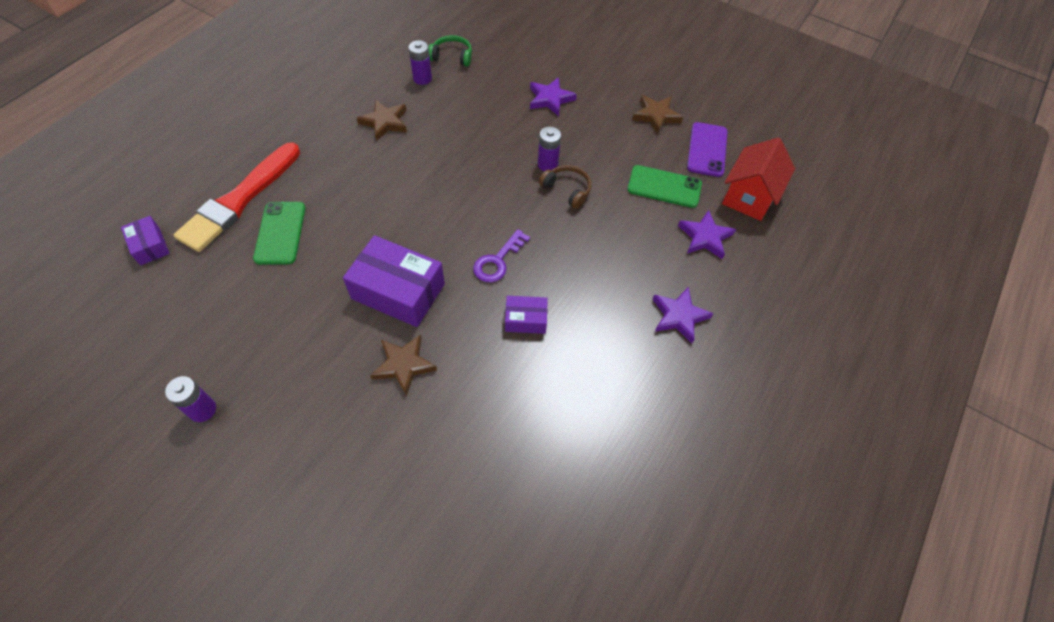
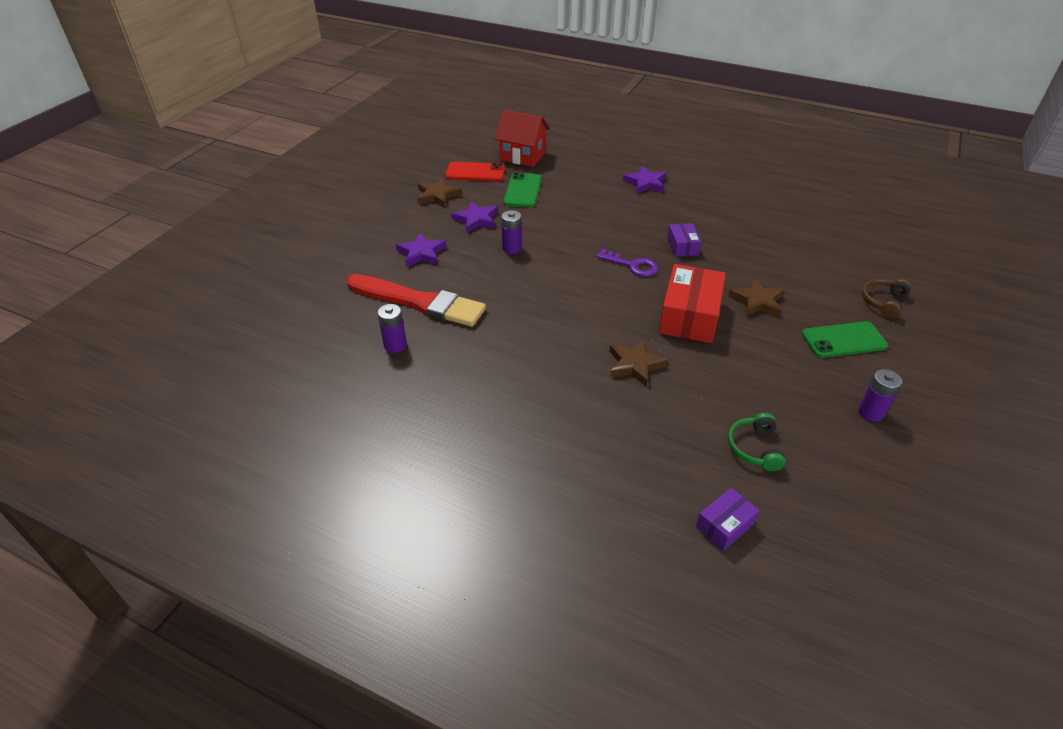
camera: 95 degrees left, 15 degrees down
(240, 199) = (626, 460): red brush -> red brush (419, 302)
(280, 233) = (659, 411): green phone -> green phone (843, 340)
(385, 122) = (474, 363): brown star -> brown star (635, 365)
(398, 291) = (689, 316): purple box -> red box
(452, 57) = (354, 327): green headphones -> green headphones (754, 448)
(567, 190) = (540, 236): brown headphones -> brown headphones (883, 302)
(705, 237) = (569, 173): purple star -> purple star (476, 220)
(707, 150) = (475, 172): purple phone -> red phone

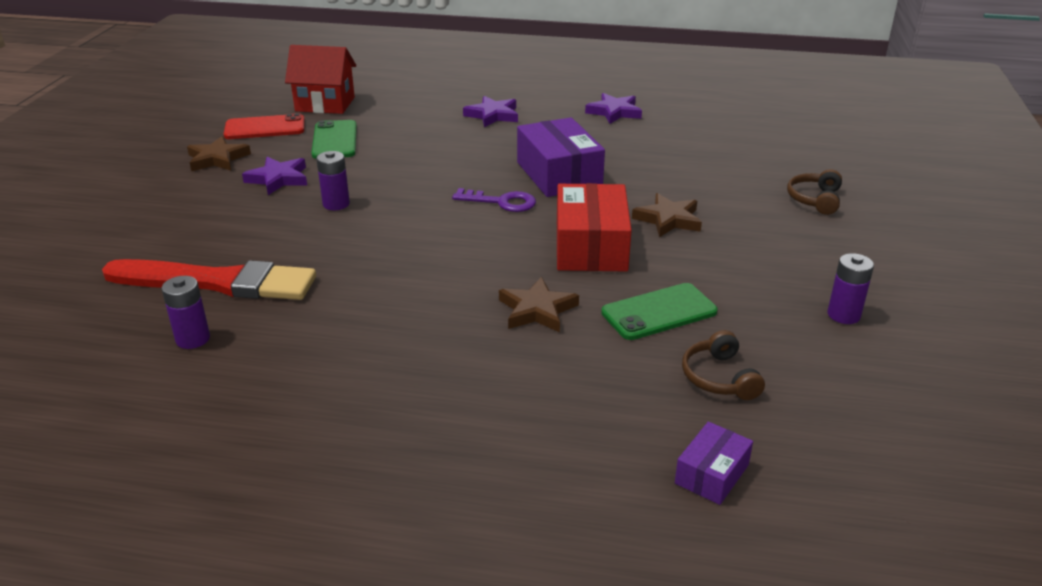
camera: 15 degrees left, 10 degrees down
(421, 253) = (209, 225): purple star -> purple star (614, 112)
(682, 246) = (559, 174): purple box -> purple box, size x1.91
(754, 448) = (719, 377): green headphones -> brown headphones
(843, 340) = (784, 245): green phone -> green phone (659, 312)

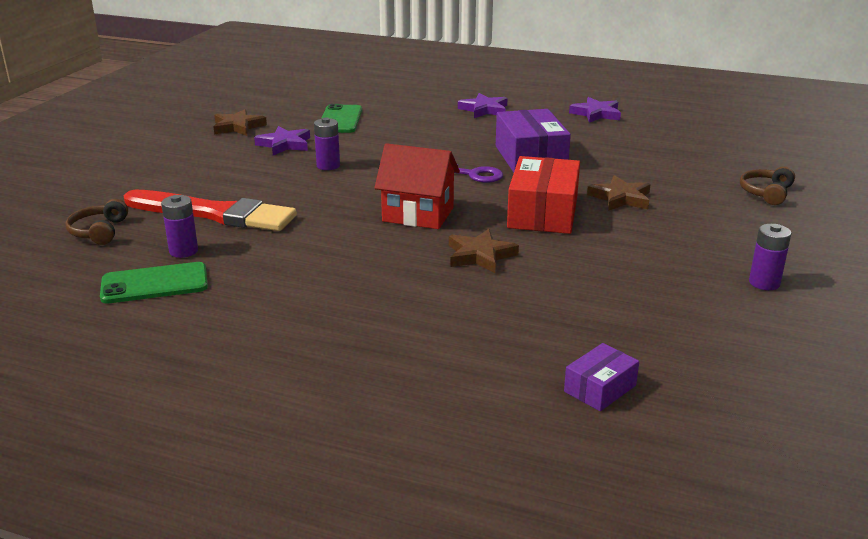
camera: 10 degrees right, 5 degrees down
(265, 128) = (283, 107): red phone -> none
(325, 104) = (339, 93): red house -> red house (418, 214)
(659, 312) = (590, 266): green phone -> green phone (154, 284)
(719, 377) = (630, 319): brown headphones -> brown headphones (99, 231)

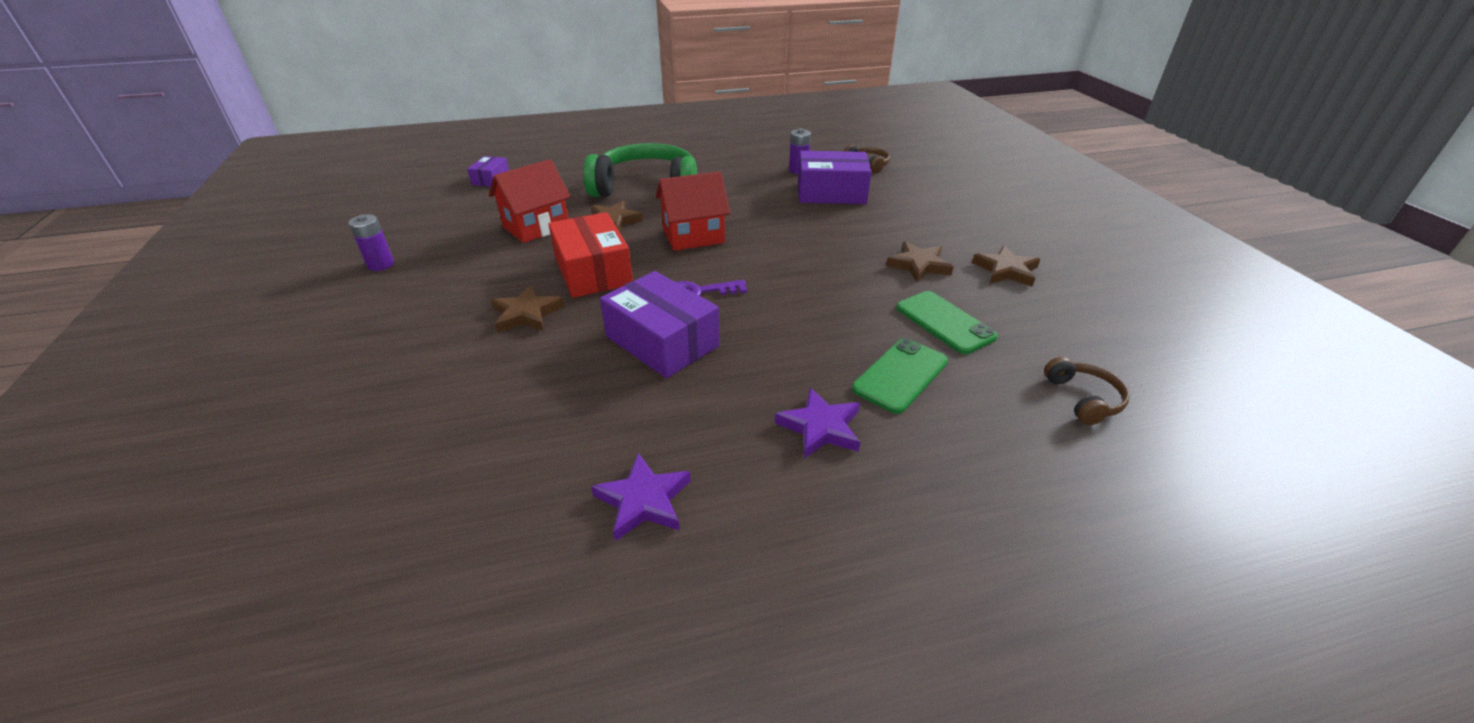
camera: 145 degrees right, 10 degrees up
(154, 284) = (777, 155): green phone -> green phone (900, 375)
(214, 213) = (831, 193): red brush -> purple box
(285, 144) = (918, 265): purple star -> brown star
(328, 166) = (836, 256): purple battery -> none
(392, 289) = (646, 187): none -> green headphones
(571, 276) = (536, 227): none -> red house
(766, 193) = (349, 383): brown headphones -> brown headphones (1083, 399)

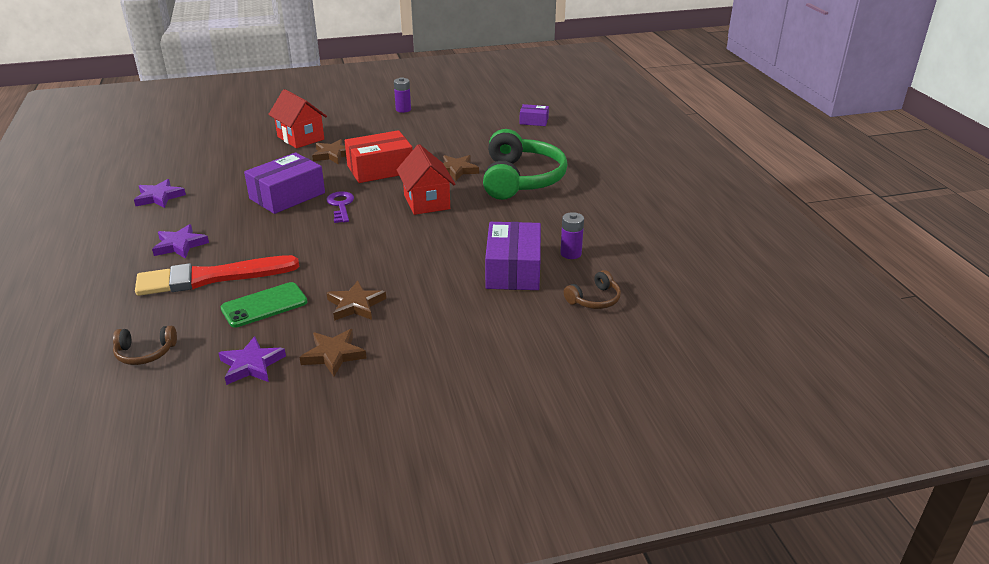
camera: 90 degrees right, 5 degrees down
(536, 227) = (449, 145): red house -> red house (301, 138)
(900, 375) = (212, 277): green phone -> red brush
(1051, 315) = (251, 365): none -> purple star

